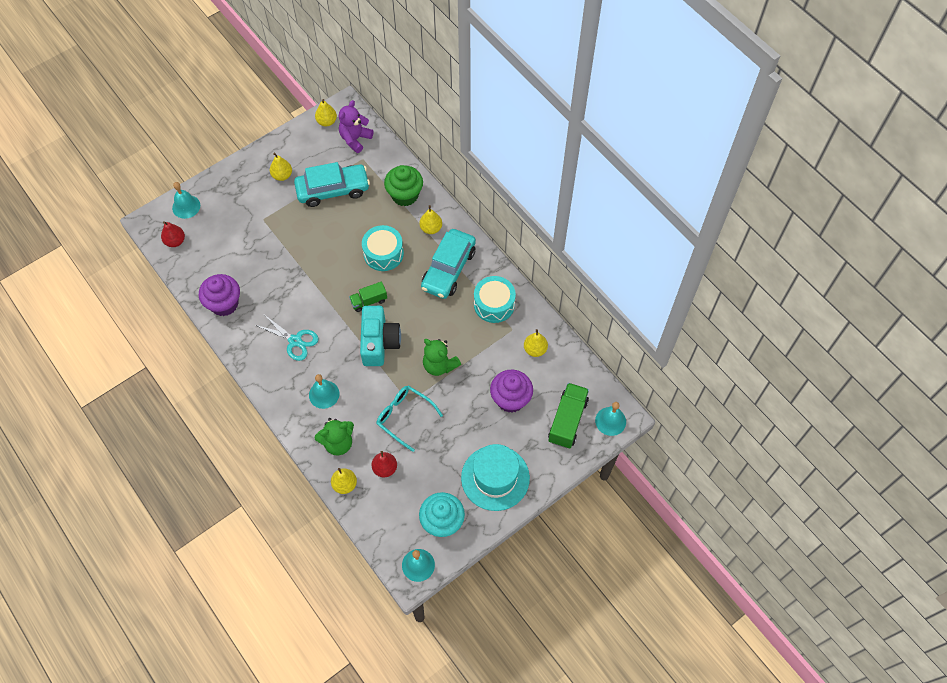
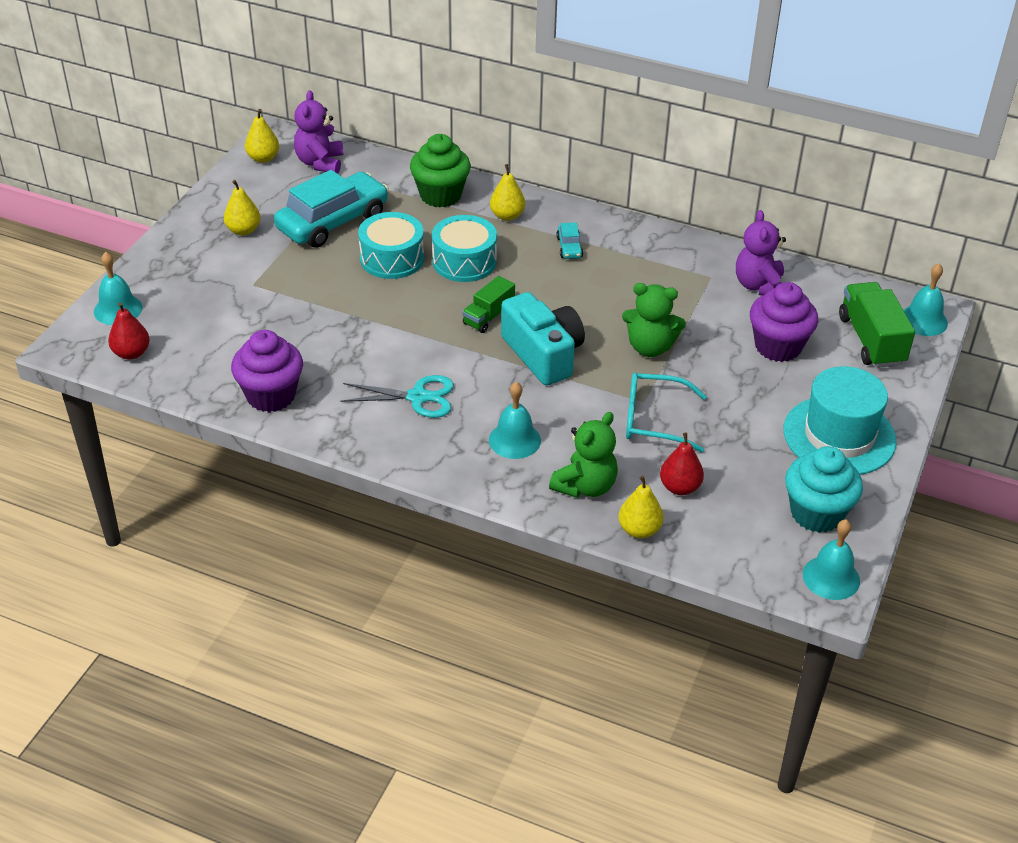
camera: 30 degrees left, 20 degrees down
(448, 269) = (569, 247): turquoise car -> turquoise car, size x0.42
(494, 304) = (663, 261): turquoise drum -> turquoise drum (392, 258)
(535, 349) = (759, 286): yellow pear -> purple teddy bear

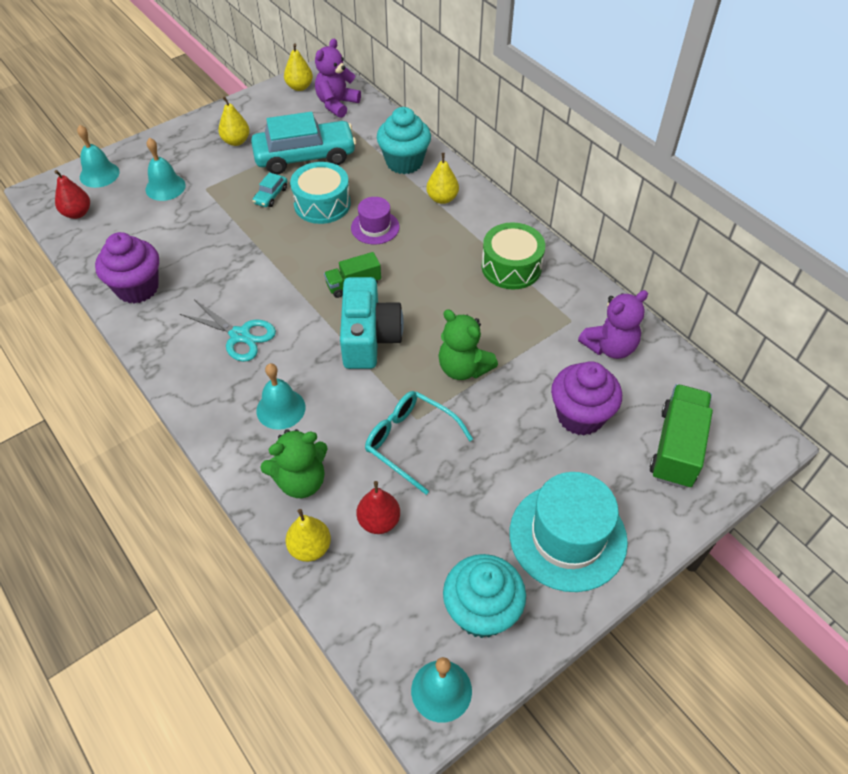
camera: 30 degrees right, 10 degrees up
(440, 195) = (404, 162): green cupcake -> turquoise cupcake
(464, 261) = (375, 227): turquoise drum -> purple hat
(569, 247) = (470, 246): turquoise car -> turquoise car (271, 195)
(622, 252) = (511, 267): none -> green drum
(759, 286) = (610, 347): purple teddy bear -> purple teddy bear turned 150 degrees counterclockwise
(923, 320) = (747, 448): turquoise bell -> turquoise bell (165, 187)

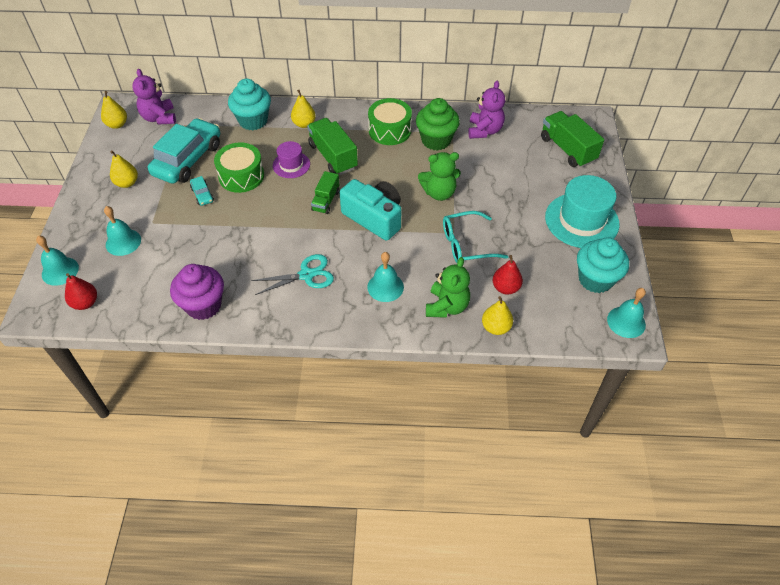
camera: 50 degrees left, 0 degrees up
(322, 204) = (241, 176): turquoise drum -> green drum
(421, 249) = (333, 156): none -> green truck
(542, 314) = (436, 140): none -> green cupcake
(580, 416) = (516, 169): purple cupcake -> none

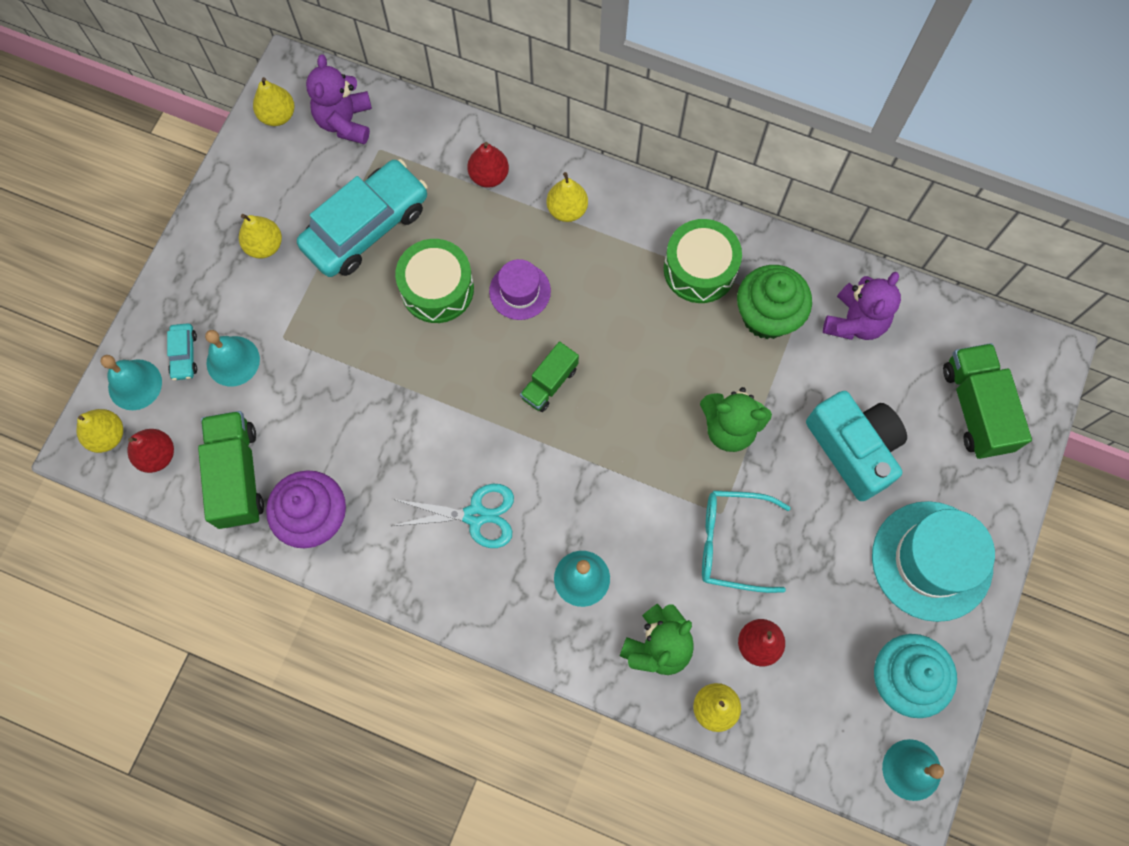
camera: 20 degrees right, 20 degrees up
(47, 302) = (107, 436): none -> yellow pear
(202, 195) = (369, 307): turquoise car -> turquoise car (184, 355)
(253, 121) = (489, 176): turquoise cupcake -> red pear
(333, 156) = (590, 295): green truck -> green truck (237, 476)
(374, 218) = (611, 442): turquoise camera -> turquoise camera (853, 448)

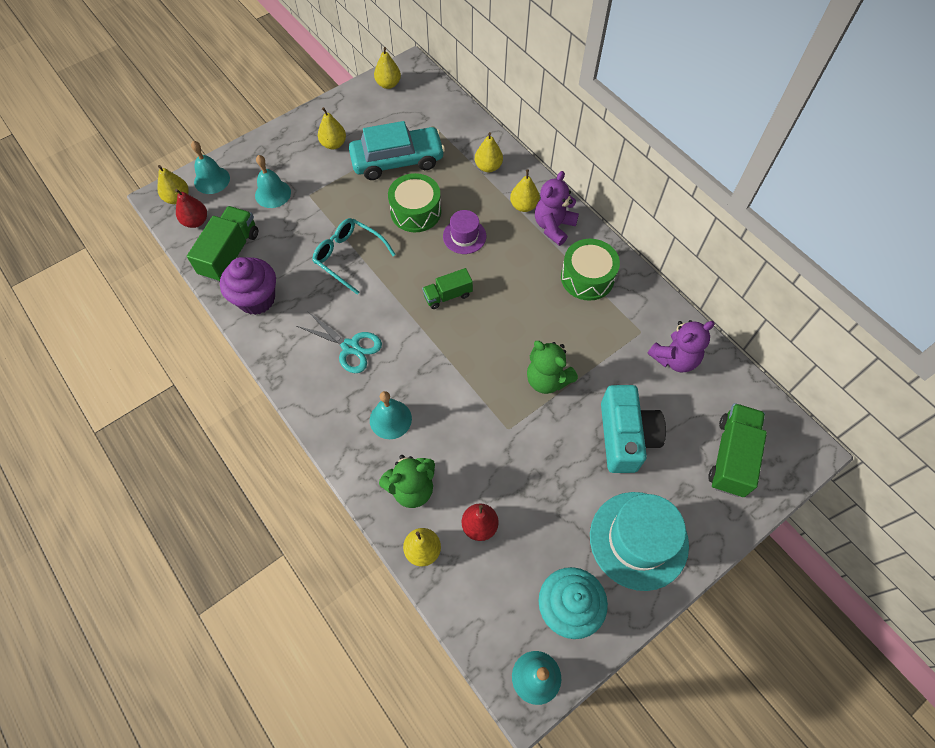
camera: 30 degrees right, 10 degrees down
(184, 355) = (249, 178): turquoise car -> none
(345, 122) = (423, 103): purple teddy bear -> purple teddy bear (553, 226)
(489, 176) = (488, 167): red pear -> yellow pear
(732, 543) = (503, 451): turquoise glasses -> turquoise glasses (349, 257)
(766, 316) = (615, 326): green cupcake -> none

